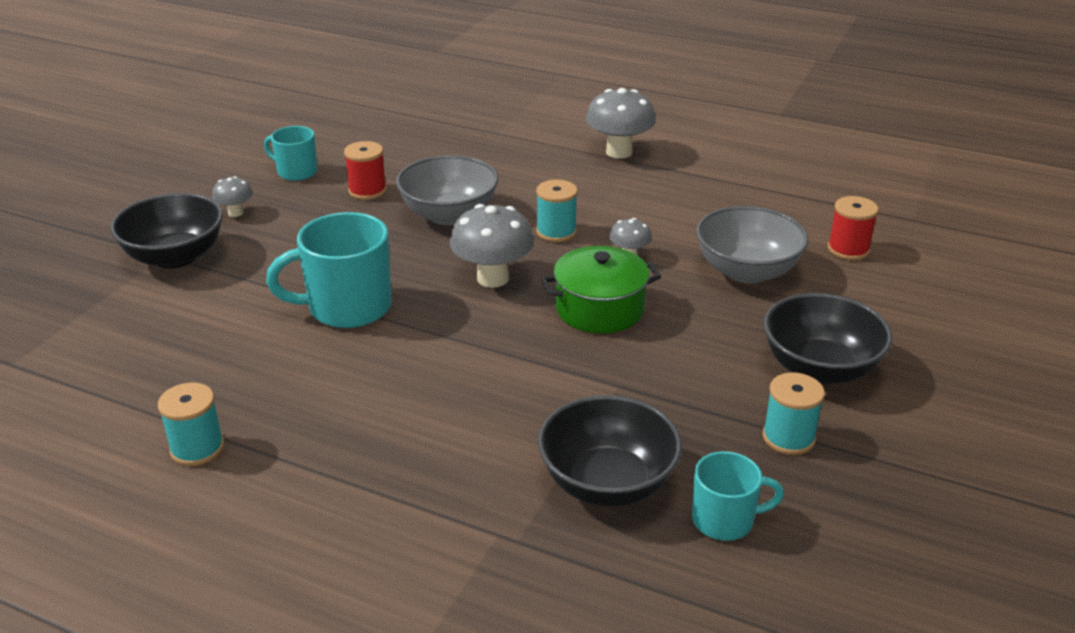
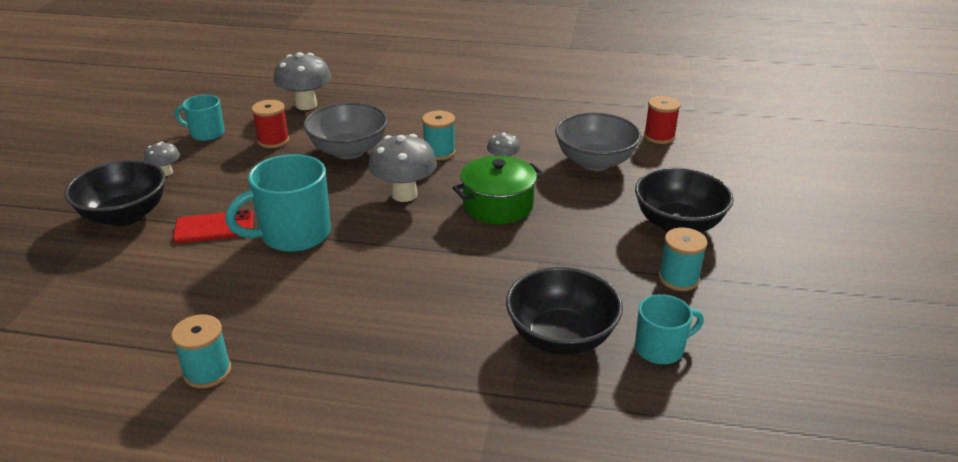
camera: 15 degrees left, 0 degrees up
(264, 285) = (214, 227): none -> red phone
(619, 152) = (462, 88): grey mushroom -> grey mushroom (306, 105)

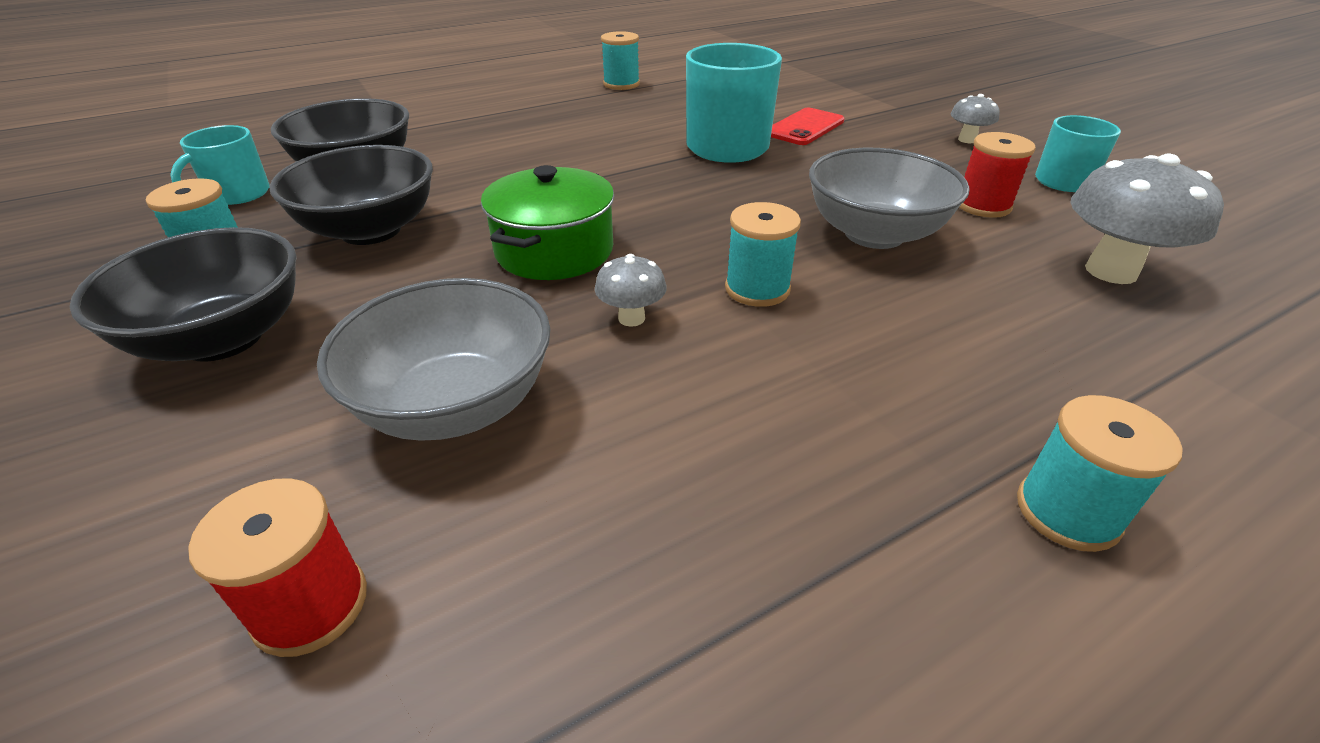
camera: 140 degrees right, 5 degrees up
(125, 215) = (891, 110): black bowl -> black bowl (371, 230)
(404, 194) = (695, 215): grey mushroom -> none
(462, 83) = (1067, 512): none -> turquoise spool

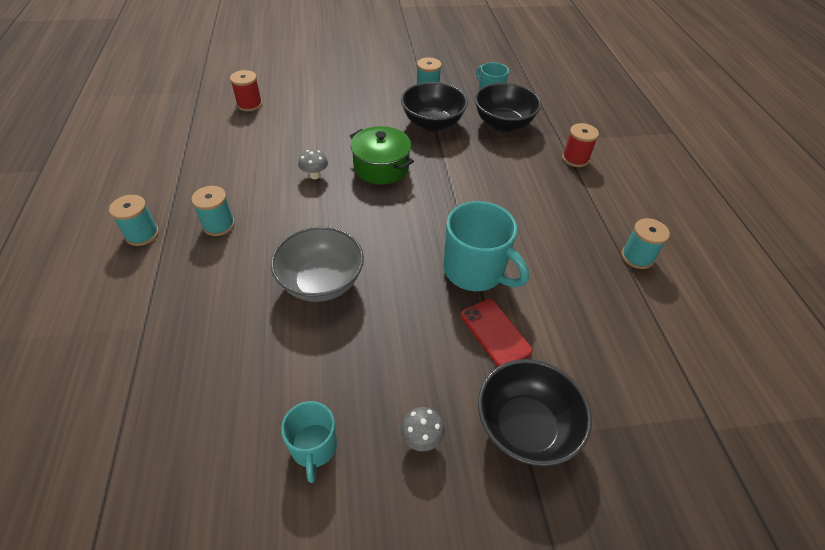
camera: 110 degrees right, 10 degrees up
(223, 338) = (371, 92): black bowl -> black bowl (525, 427)
(455, 405) = (299, 130): grey bowl -> none
(757, 289) = (307, 216): turquoise spool -> turquoise spool (219, 225)
(983, 205) = (315, 359): red spool -> red spool (575, 159)
(1111, 271) = (212, 365): grey mushroom -> none

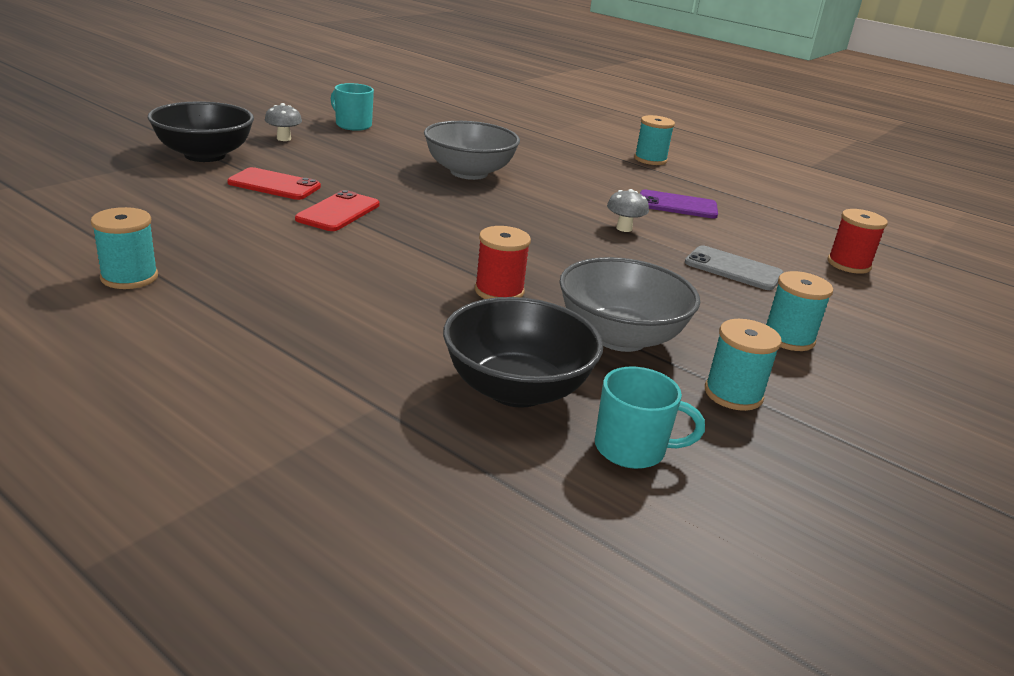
camera: 135 degrees right, 20 degrees down
(219, 225) = (615, 177): turquoise spool -> turquoise spool (788, 338)
(240, 178) = (677, 205): none -> purple phone
(313, 127) = (733, 269): none -> grey phone
(381, 167) = (576, 258): green pot -> none
(432, 123) = (620, 337): black bowl -> grey bowl
(475, 271) = (338, 212): turquoise mug -> red phone
(575, 159) = (316, 378): red spool -> red spool (499, 291)

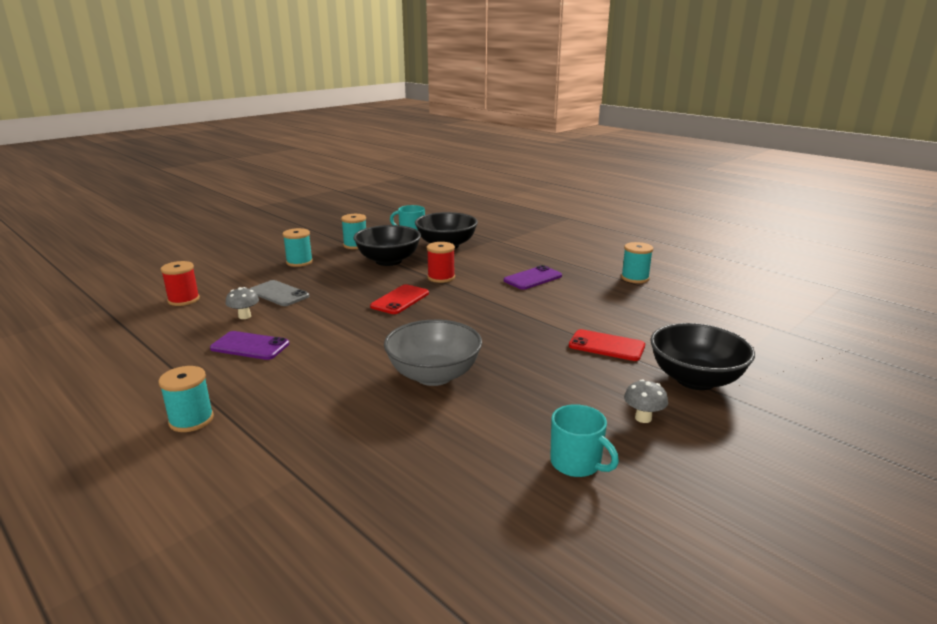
camera: 170 degrees left, 5 degrees down
(330, 283) = (533, 278): none -> purple phone
(338, 212) = (544, 322): red phone -> red phone (400, 300)
(620, 337) = (388, 261): grey bowl -> black bowl
(624, 228) = (327, 320): grey mushroom -> grey mushroom (244, 316)

